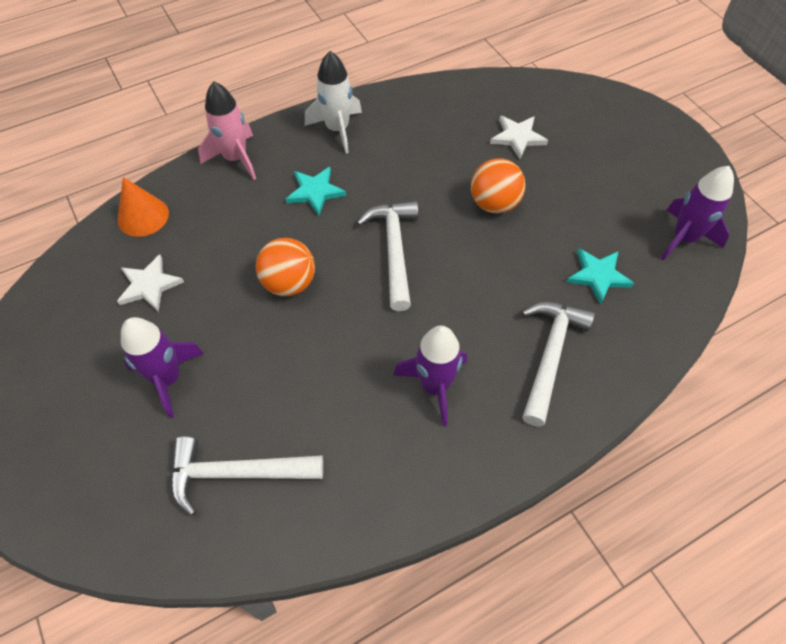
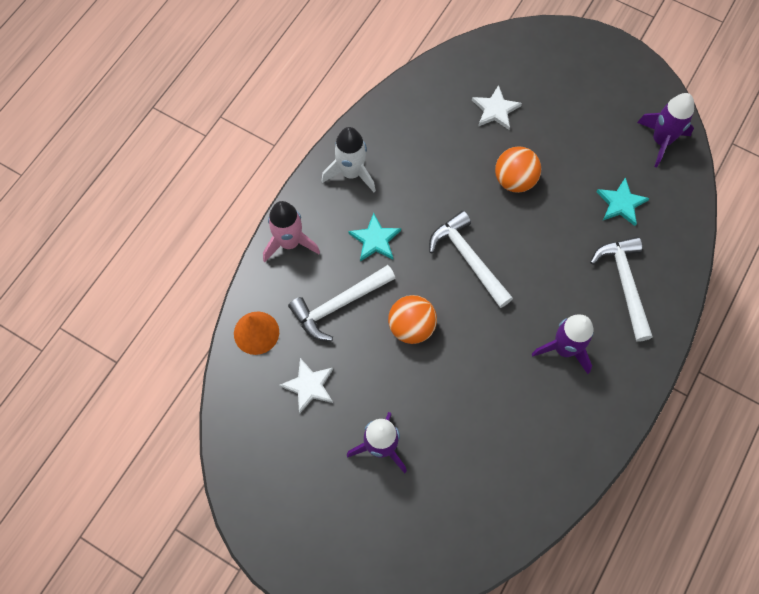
camera: 30 degrees left, 10 degrees up
(237, 473) = (478, 483): white hammer -> white hammer (339, 305)

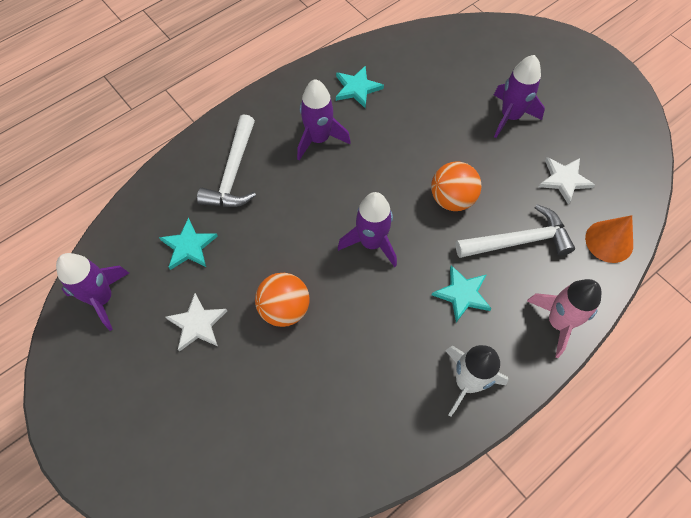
camera: 160 degrees left, 5 degrees down
(468, 259) = (371, 243): white hammer -> purple rocket
(495, 110) = (263, 405): white star -> white star (197, 324)
(554, 426) = (357, 88): none -> turquoise star

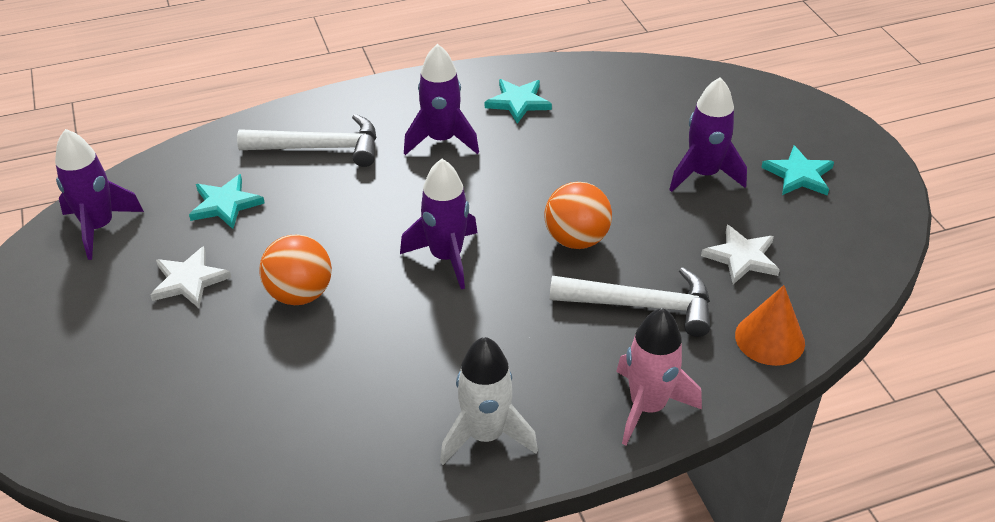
camera: 20 degrees right, 20 degrees down
(233, 173) = (320, 148): white hammer -> white hammer turned 120 degrees counterclockwise
(462, 294) = (533, 340): turquoise star -> turquoise star (799, 175)

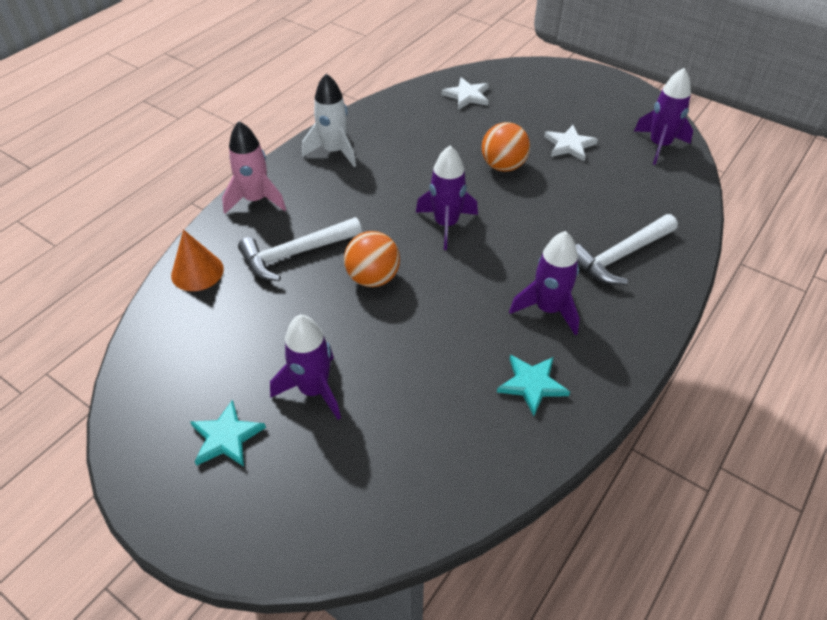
camera: 145 degrees right, 5 degrees up
(225, 204) = (616, 190): turquoise star -> none
(741, 257) = (243, 324): white star -> white star (467, 96)

